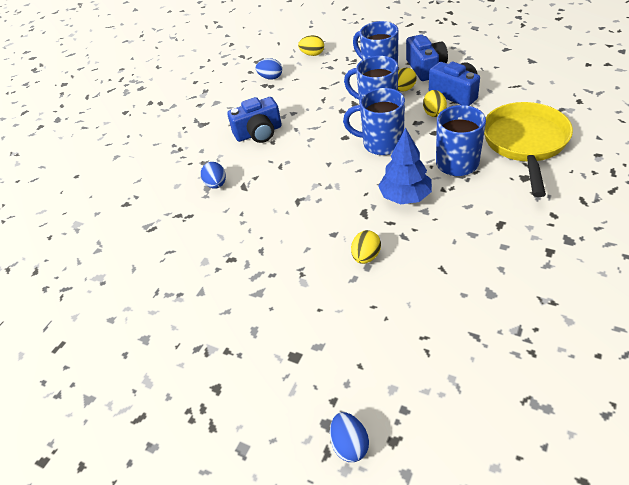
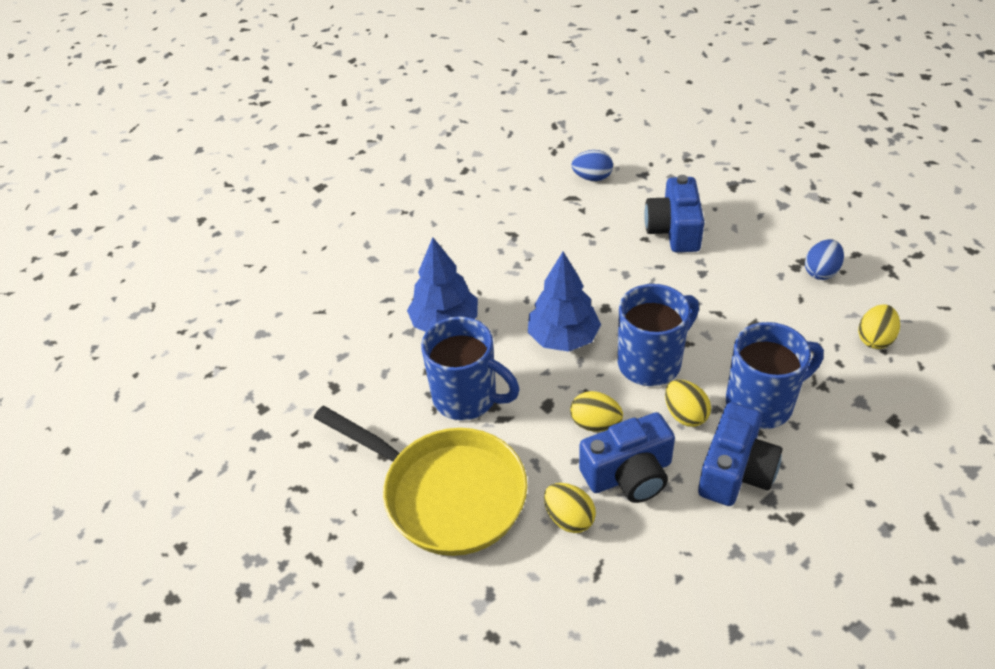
camera: 110 degrees right, 0 degrees up
(349, 444) = (221, 197): blue egg -> none
(366, 256) = (385, 261): yellow egg -> yellow egg (569, 518)
(381, 144) = (563, 338): blue mug -> blue tree
(426, 68) = (735, 471): blue camera -> blue camera turned 75 degrees counterclockwise

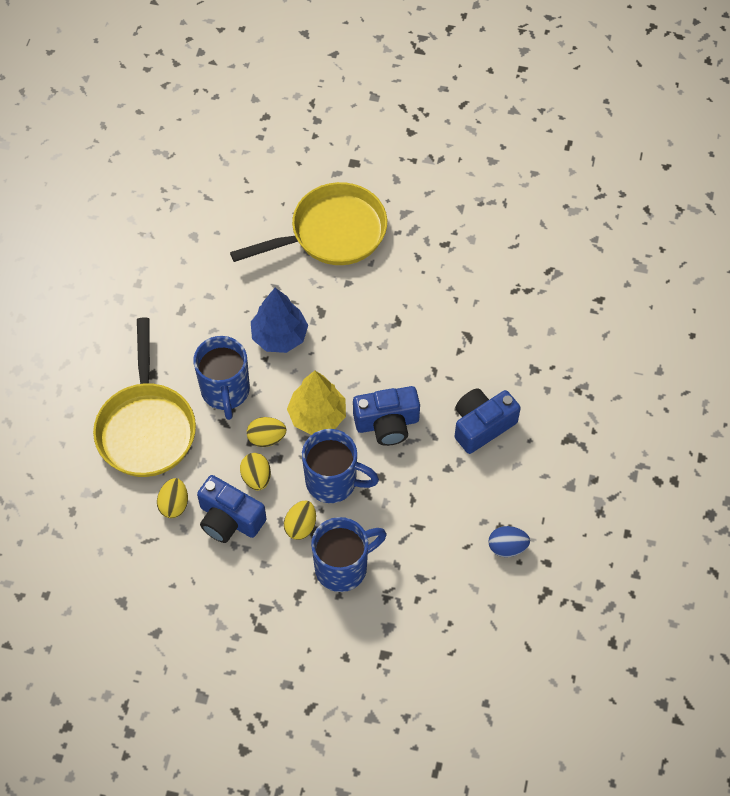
camera: 50 degrees right, 15 degrees up
(374, 233) = (332, 233): none -> yellow pan
(563, 338) = (317, 416): blue tree -> yellow tree
(592, 178) = (502, 336): blue egg -> none
(735, 471) = (274, 578): blue camera -> blue camera (387, 423)
(761, 403) = (343, 567): blue mug -> blue mug turned 60 degrees counterclockwise
(875, 339) = (458, 612): yellow egg -> yellow egg (266, 438)

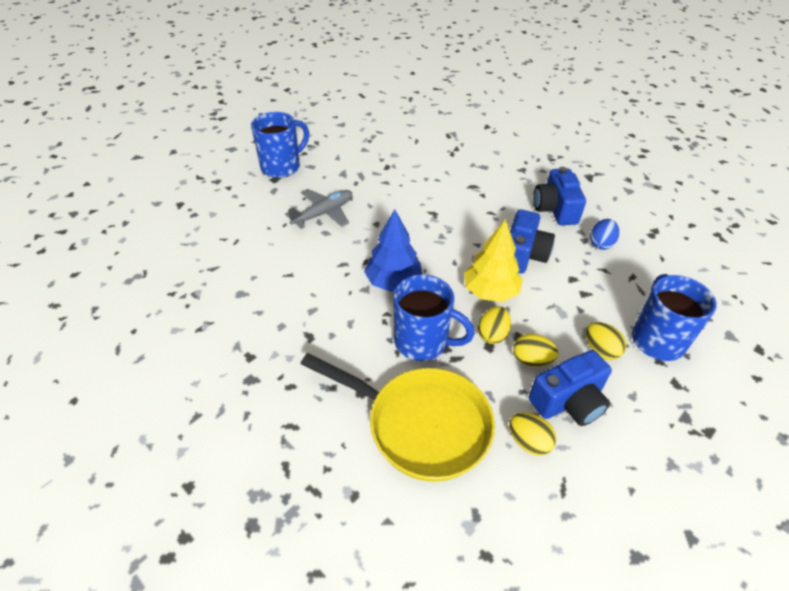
camera: 60 degrees left, 15 degrees down
(332, 233) = (323, 213): yellow pan -> grey plane
(333, 482) = (563, 309): blue mug -> blue mug (282, 167)
(507, 547) = (671, 238): blue egg -> blue egg (601, 244)

